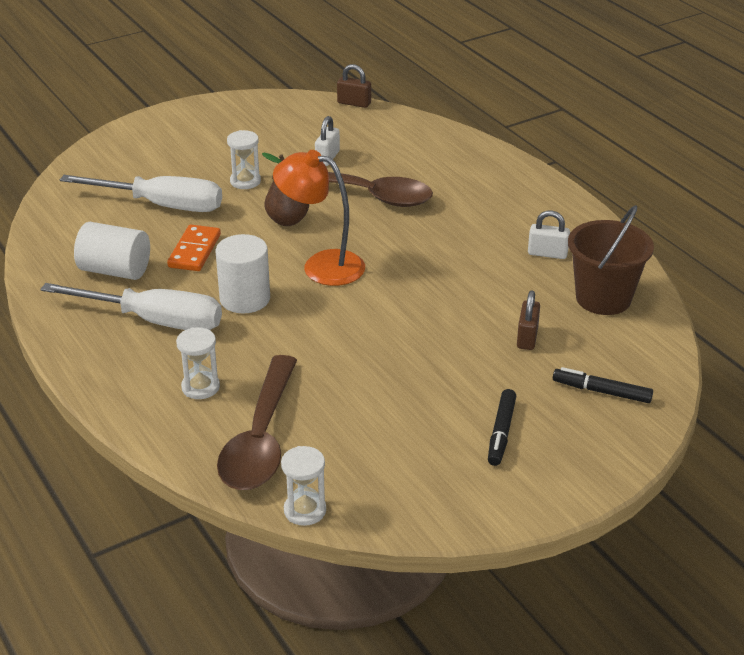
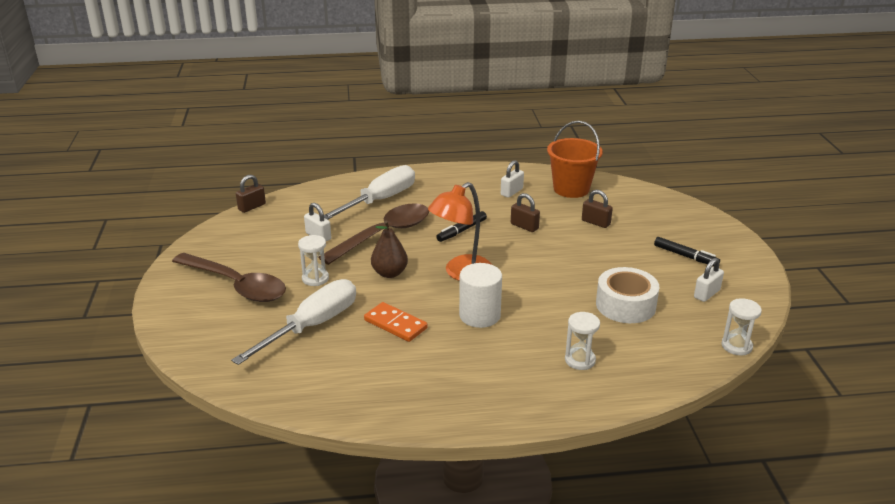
camera: 65 degrees left, 5 degrees down
(115, 271) = (391, 371): white cylinder -> none
(154, 321) = (479, 365): white screwdriver -> white screwdriver (380, 200)
(261, 438) = (653, 346): brown spoon -> brown spoon (236, 285)
(338, 400) = (625, 305): none -> white tape
(415, 467) = (706, 294): none -> white padlock
(466, 283) = (524, 226): none -> brown padlock
(601, 391) = (661, 215): black marker -> black marker (461, 231)
(603, 298) = (571, 189): brown bucket -> orange bucket

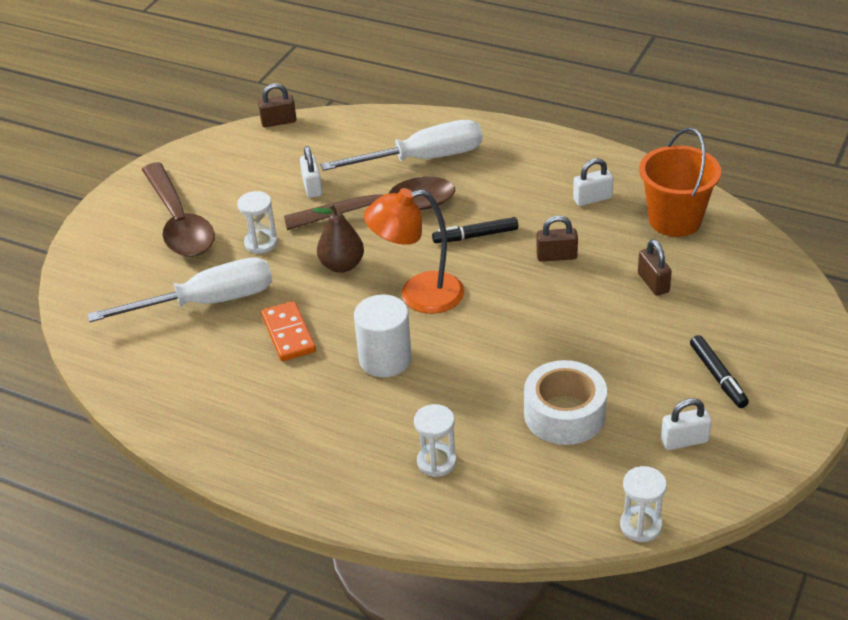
camera: 35 degrees right, 10 degrees up
(524, 226) = (556, 256): brown padlock -> brown padlock turned 75 degrees counterclockwise

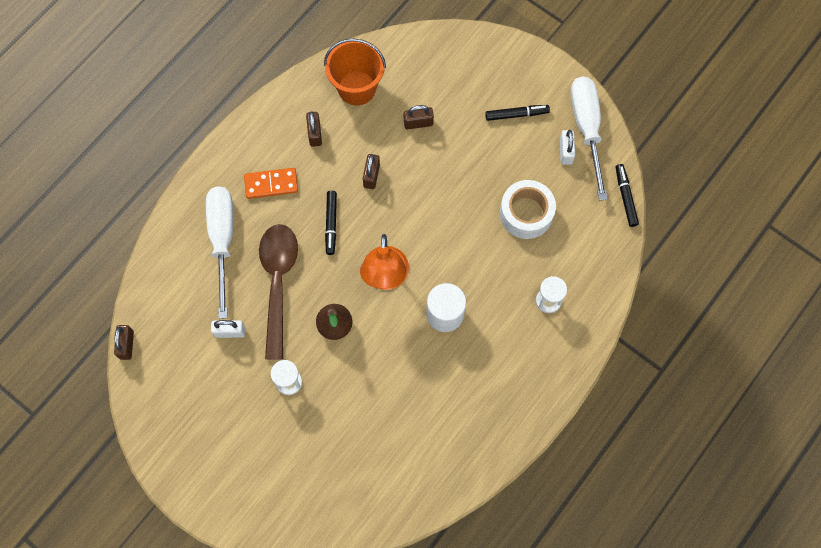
camera: 80 degrees left, 30 degrees up
(179, 222) = (240, 444): brown spoon -> none
(207, 302) = (347, 432): white screwdriver -> white screwdriver (586, 129)
(288, 334) = (400, 376): orange domino -> orange domino (271, 184)
(592, 199) = (315, 133): white padlock -> brown padlock
(641, 526) = (625, 197): white hourglass -> black marker

